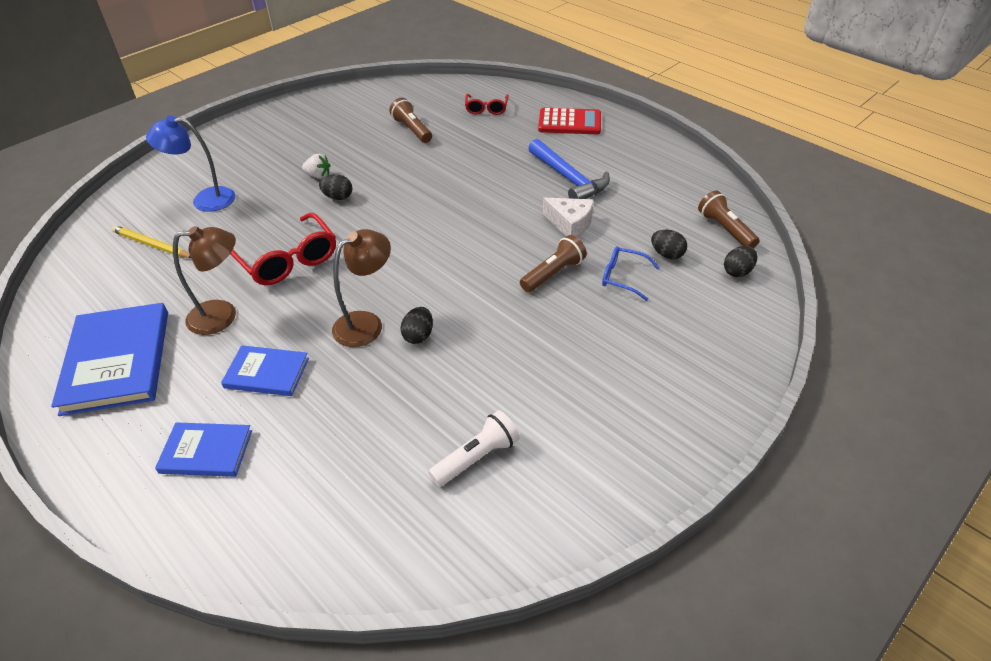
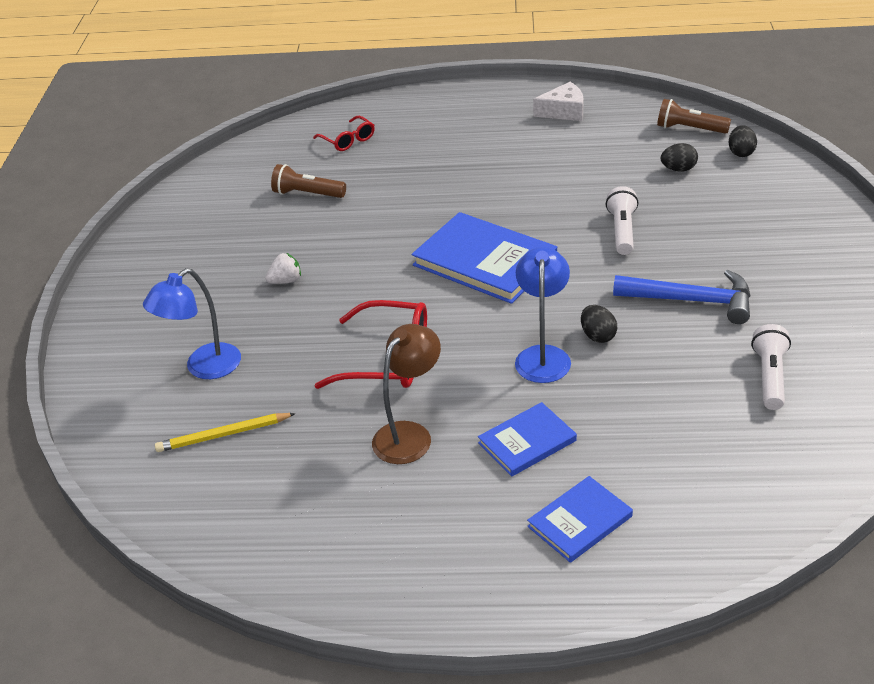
camera: 40 degrees left, 5 degrees down
(117, 361) = (378, 531): blue book -> blue book (485, 261)
(338, 197) = (340, 286): black egg -> none
(366, 323) = (543, 355): brown lamp -> blue lamp
(553, 274) = (622, 231): brown flashlight -> white flashlight
(569, 122) = (443, 113): red calculator -> none
(569, 179) = (518, 157): blue hammer -> blue hammer (692, 300)
(570, 224) = (575, 189): white cheese -> white cheese (564, 111)
(623, 277) = (675, 203): blue glasses -> none

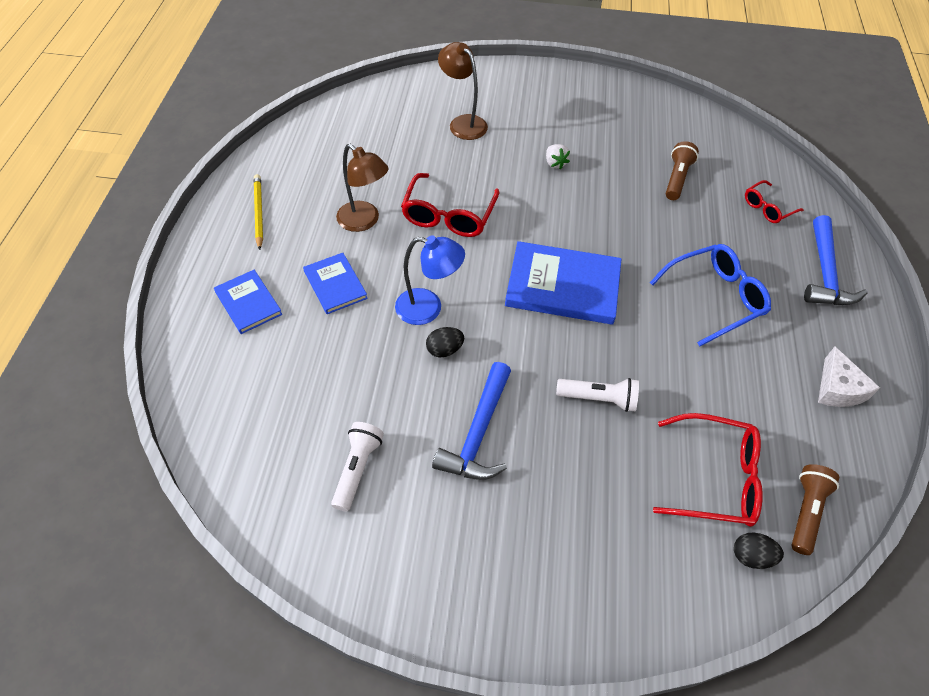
camera: 90 degrees right, 15 degrees up
(204, 368) = (463, 123): blue lamp -> brown lamp
(224, 435) = (394, 132): yellow pencil -> yellow pencil (259, 212)
(432, 112) = (825, 273): none -> blue hammer
(478, 170) = (714, 298): none -> blue glasses
(485, 261) = (563, 286): blue book -> blue book turned 60 degrees clockwise
(678, 169) = (713, 477): black egg -> red glasses
(770, 377) = (357, 469): white flashlight -> white flashlight turned 90 degrees counterclockwise

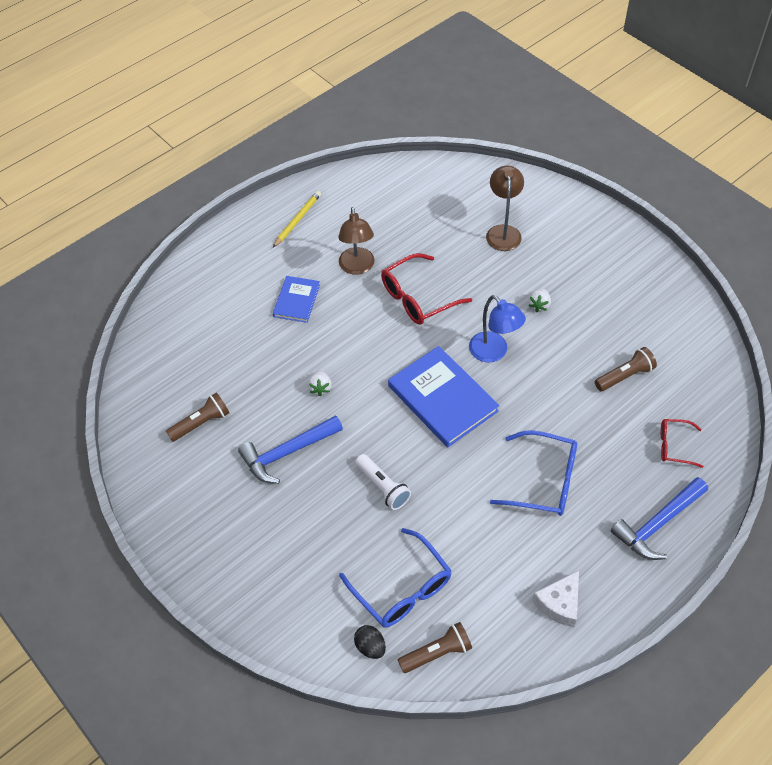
camera: 45 degrees right, 0 degrees up
(248, 303) = (235, 279): blue book -> none
(357, 469) = (201, 423): white flashlight -> brown flashlight
(428, 308) = (338, 354): blue lamp -> blue lamp (494, 352)
(444, 350) = (320, 388): black egg -> white strawberry
(713, 477) = (401, 587): red glasses -> blue glasses

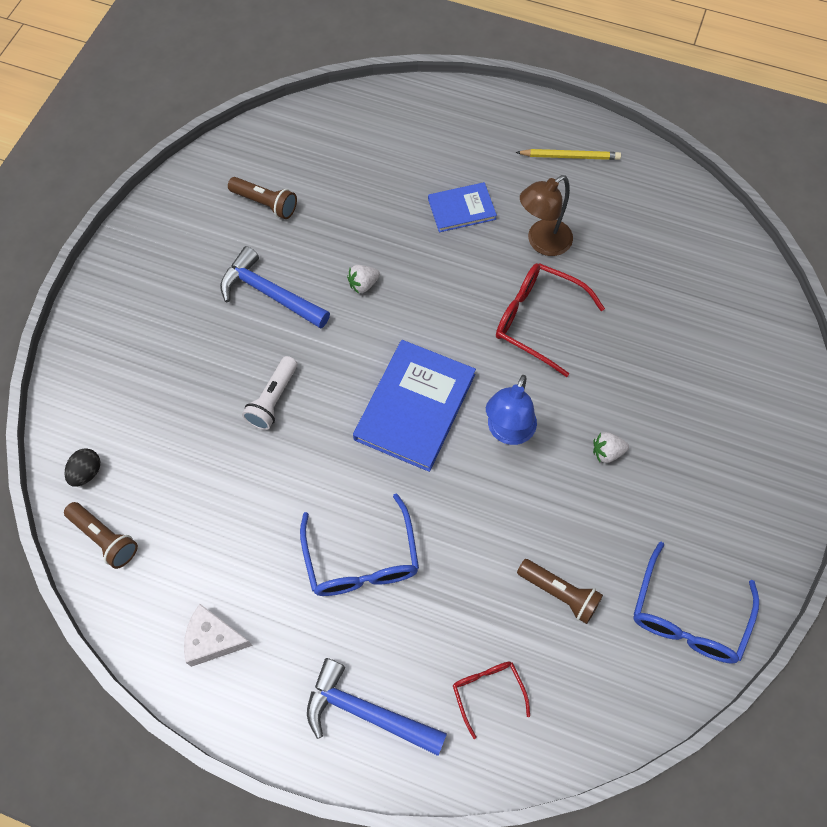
camera: 60 degrees right, 10 degrees up
(401, 587) = (164, 471): blue glasses -> blue glasses (688, 615)
(503, 232) = (694, 366): brown lamp -> none

